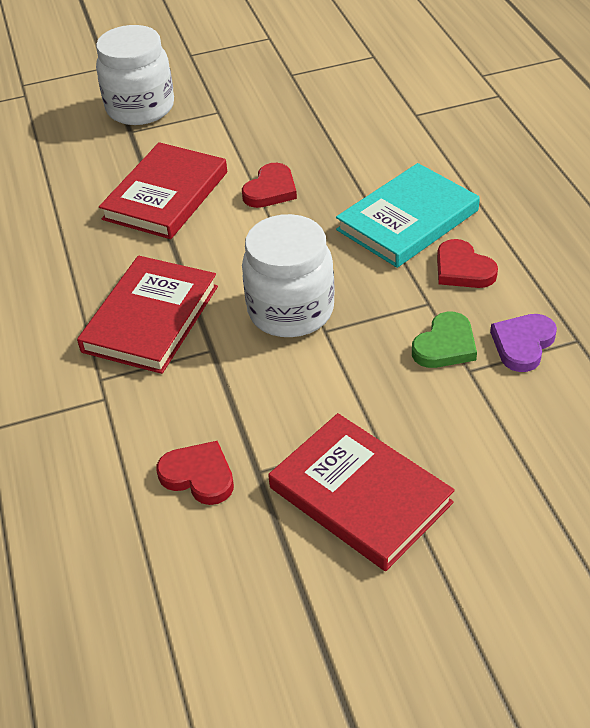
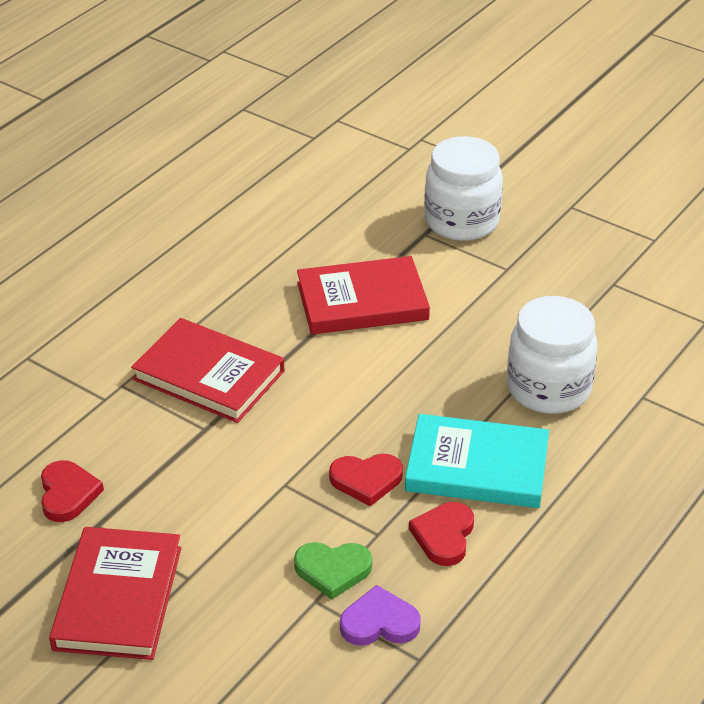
camera: 50 degrees right, 5 degrees down
(150, 318) = (209, 375): red book -> red book turned 45 degrees clockwise
(271, 190) = (432, 359): red heart -> red heart (366, 480)
(291, 311) = (289, 451): white jar -> white jar (548, 388)

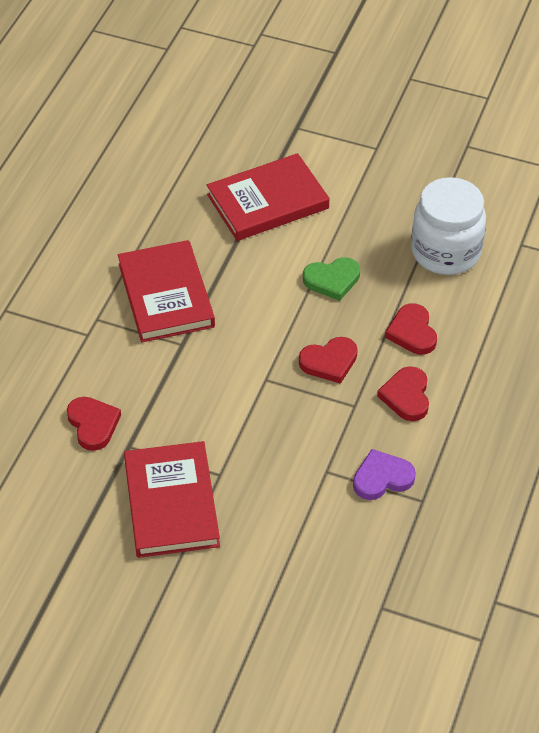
camera: 15 degrees left, 10 degrees up
(209, 375) = (166, 295): red book -> red book turned 60 degrees clockwise
(332, 570) = (331, 443): green heart -> green heart (332, 280)
(461, 221) = (323, 109): white jar -> none
(477, 467) = (412, 332): turquoise book -> red heart

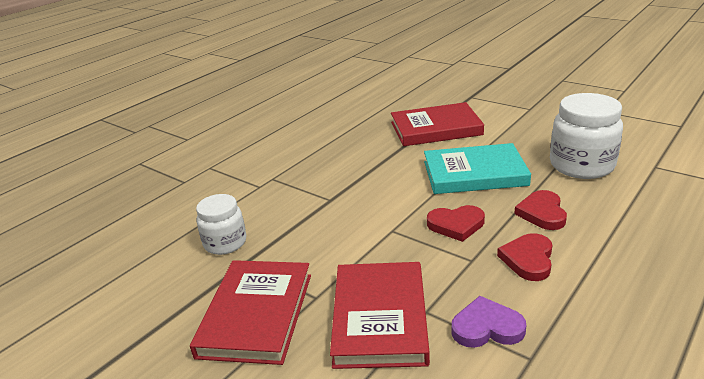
camera: 20 degrees right, 20 degrees down
(93, 424) = (225, 243): red heart -> white jar
(166, 295) = (333, 170): red book -> red book (380, 318)
(332, 280) = (474, 173): green heart -> turquoise book

